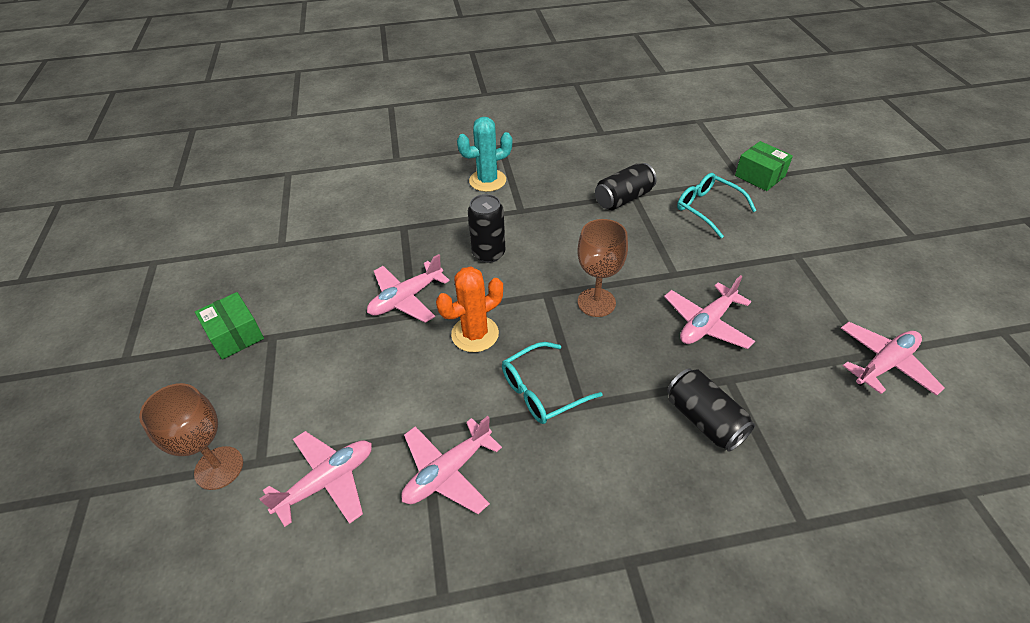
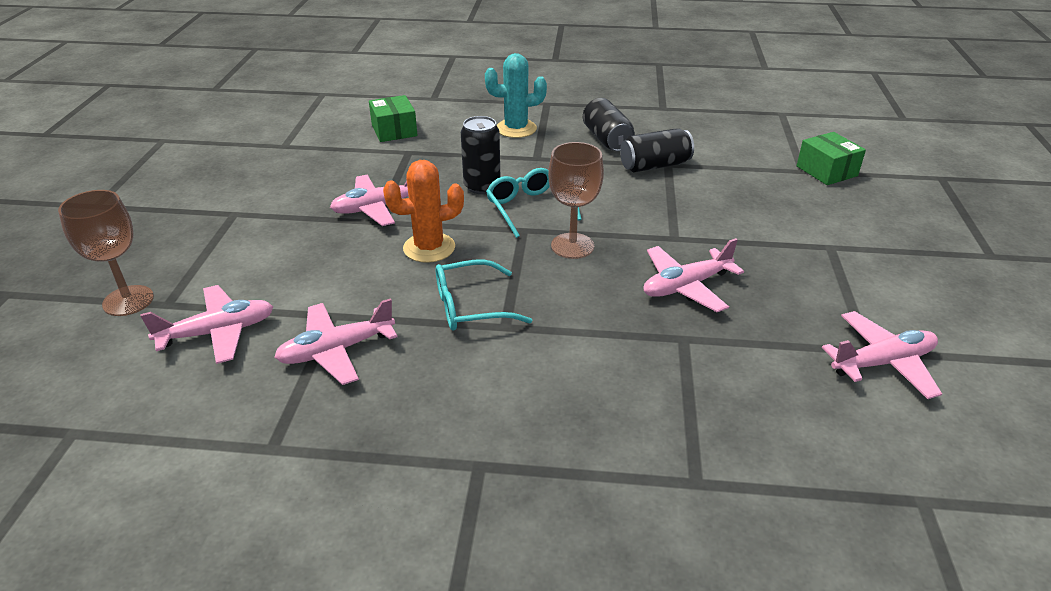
camera: 15 degrees right, 10 degrees down
(235, 335) = (201, 206): green box -> green box (394, 130)
(704, 420) = (634, 366): black can -> black can (607, 139)
(707, 208) = (746, 189): turquoise glasses -> turquoise glasses (529, 208)

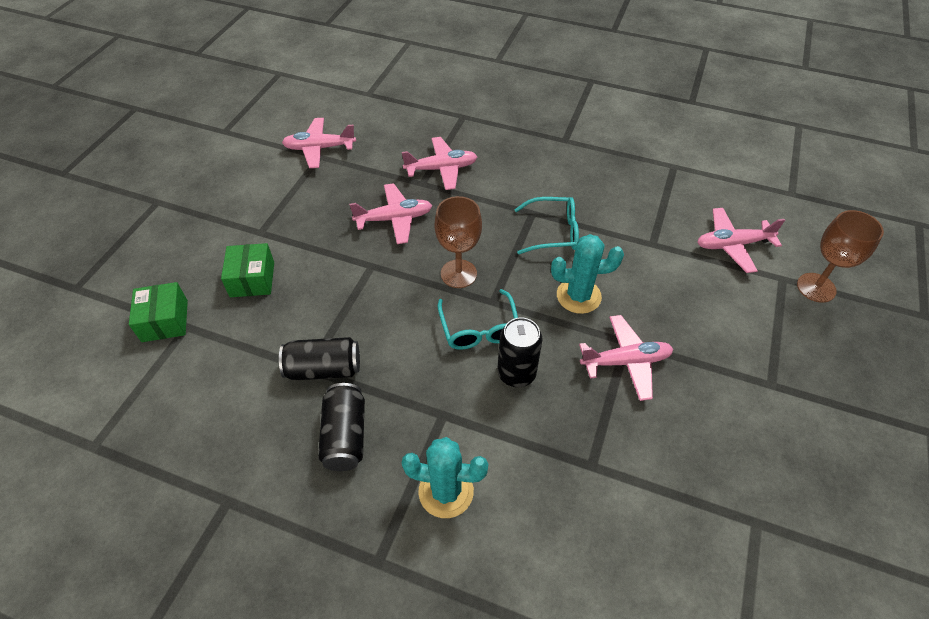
camera: 165 degrees left, 15 degrees up
(336, 350) = (646, 216): pink plane -> pink plane (441, 169)
(394, 130) = (610, 529): green box -> green box (252, 279)
(429, 248) = (578, 296): orange cactus -> turquoise cactus

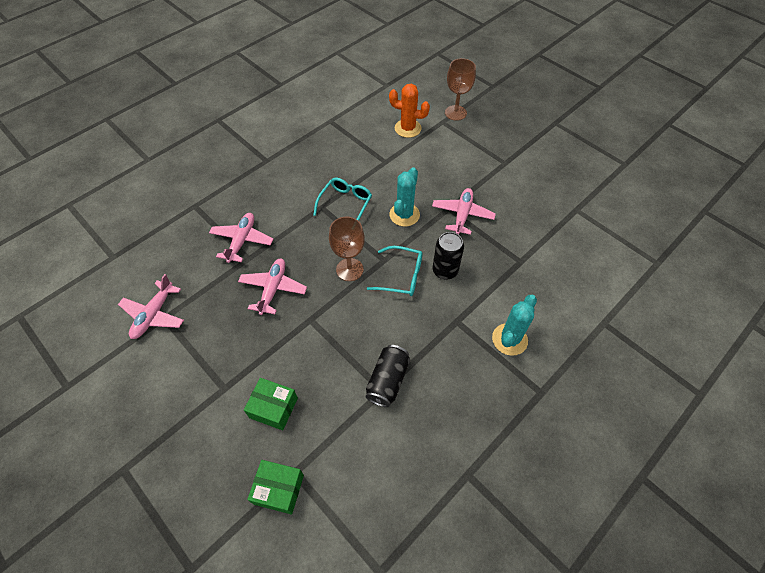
camera: 65 degrees left, 5 degrees up
(345, 436) = (448, 383): black can -> none
(732, 245) = (407, 128): pink plane -> orange cactus

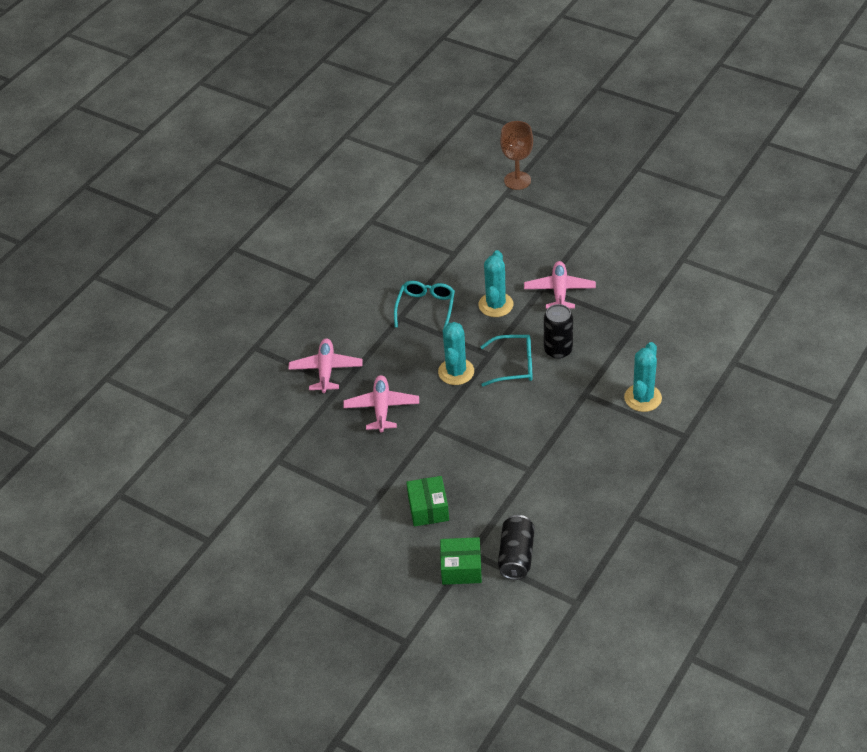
camera: 10 degrees left, 10 degrees down
(154, 314) = (265, 460): pink plane -> none
(273, 408) = (428, 508): green box -> green box turned 75 degrees clockwise
(349, 269) = (456, 372): brown goblet -> turquoise cactus
(388, 380) = (532, 460): black can -> black can (516, 556)
(407, 128) = (467, 210): orange cactus -> none

